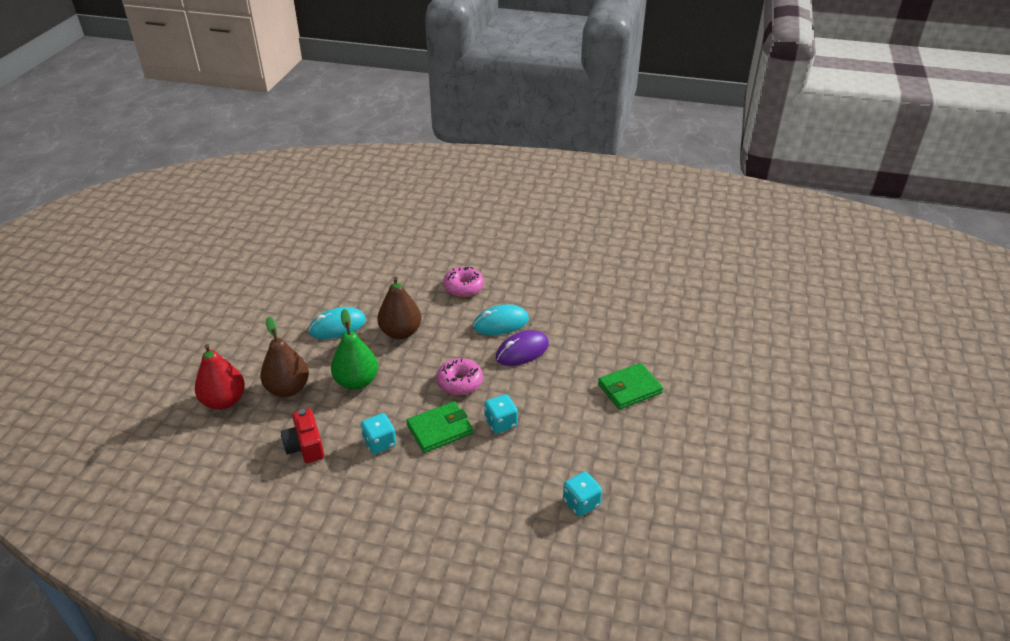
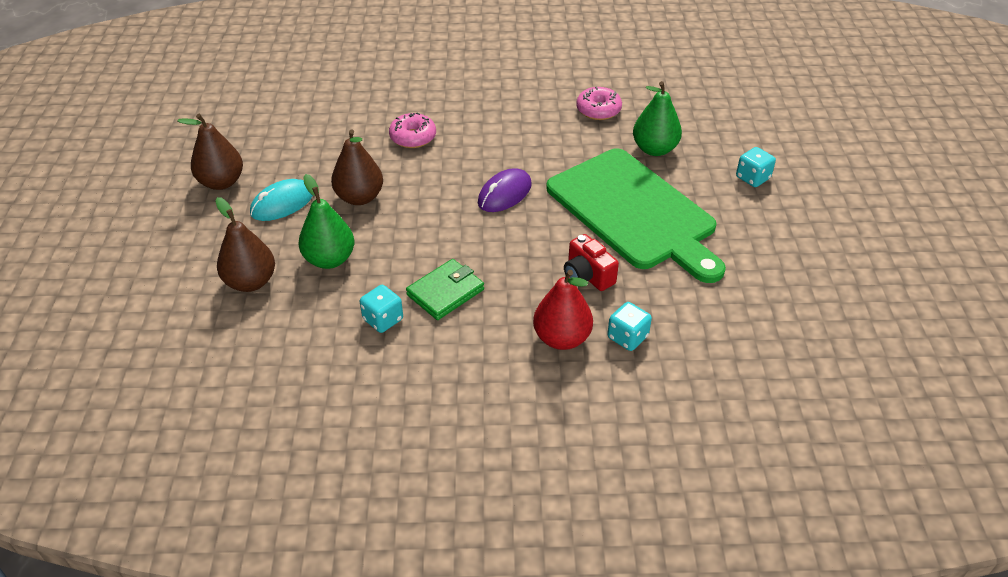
camera: 15 degrees left, 5 degrees up
(224, 401) = (178, 310): red pear -> red pear (561, 338)
(297, 299) = (221, 182): none -> brown pear
(305, 446) = (297, 340): red camera -> red camera (587, 276)
(460, 382) = (448, 239): pink donut -> pink donut (598, 110)
(501, 323) = (469, 168): turquoise mouse -> none
(501, 423) = (510, 273): turquoise dice -> turquoise dice (752, 178)
(629, 388) = (634, 212): green wallet -> green cutting board
(669, 334) = (654, 149): none -> green pear

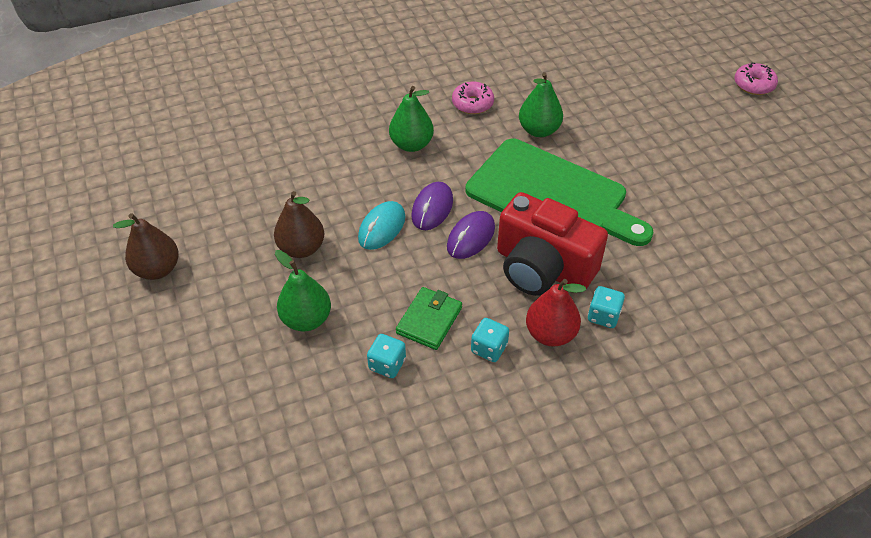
camera: 20 degrees left, 5 degrees up
(251, 282) = (243, 364): brown pear -> none
(282, 203) = (230, 275): turquoise mouse -> turquoise mouse (382, 228)
(413, 137) = (320, 173): pink donut -> pink donut (753, 85)
(516, 133) = (411, 144): none -> green pear
(529, 229) = (471, 237): none -> purple mouse
(587, 276) = (542, 268): red camera -> red camera, size x2.08
(752, 178) = (631, 137): turquoise dice -> turquoise dice (489, 348)

